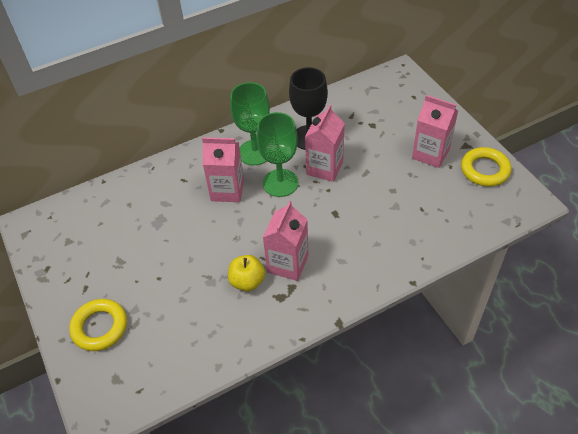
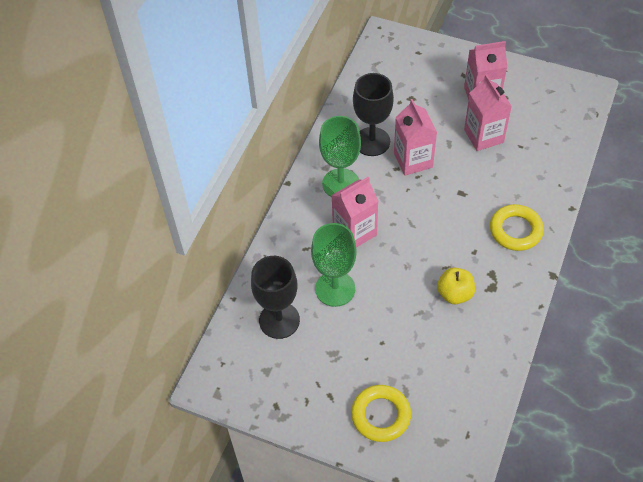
camera: 40 degrees left, 5 degrees up
(113, 214) = (279, 320): none -> black goblet
(280, 183) = (391, 196): green goblet -> green goblet (335, 289)
(288, 264) = (469, 258): pink carton -> pink carton (483, 136)
(484, 170) = (533, 84): yellow ring -> yellow ring (515, 230)

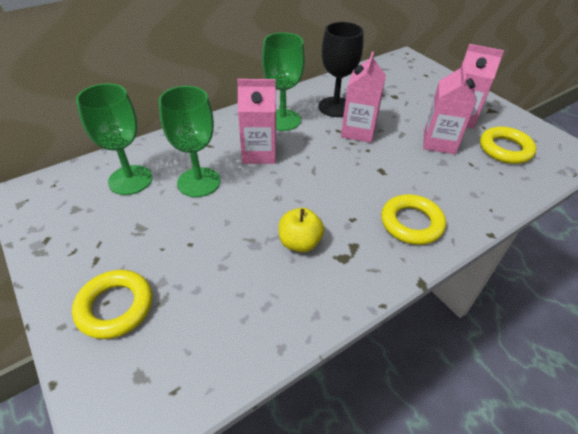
camera: 30 degrees right, 10 degrees down
(279, 320) = (130, 180): black goblet -> green goblet
(536, 115) = (505, 149): none -> yellow ring

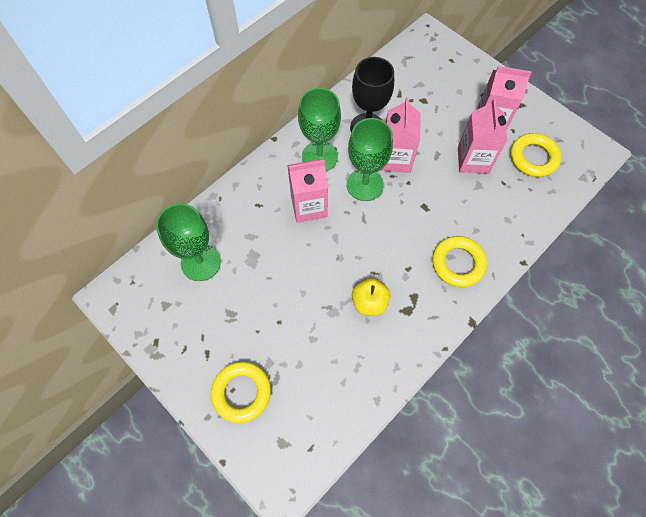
camera: 10 degrees left, 20 degrees up
(199, 182) = (264, 253): green goblet -> green goblet (364, 184)

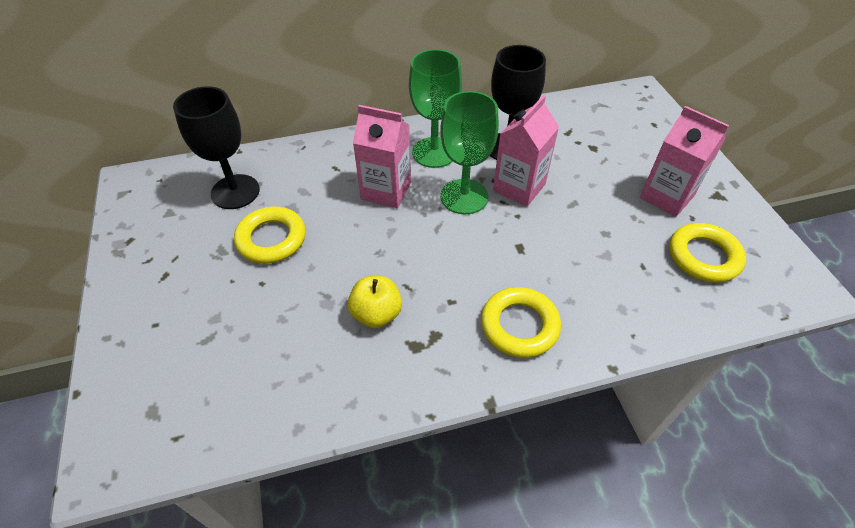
camera: 30 degrees right, 15 degrees down
(200, 262) = (235, 192): green goblet -> black goblet
(241, 392) = (161, 332): yellow ring -> yellow ring (271, 239)
(473, 160) = (616, 226): pink carton -> none

